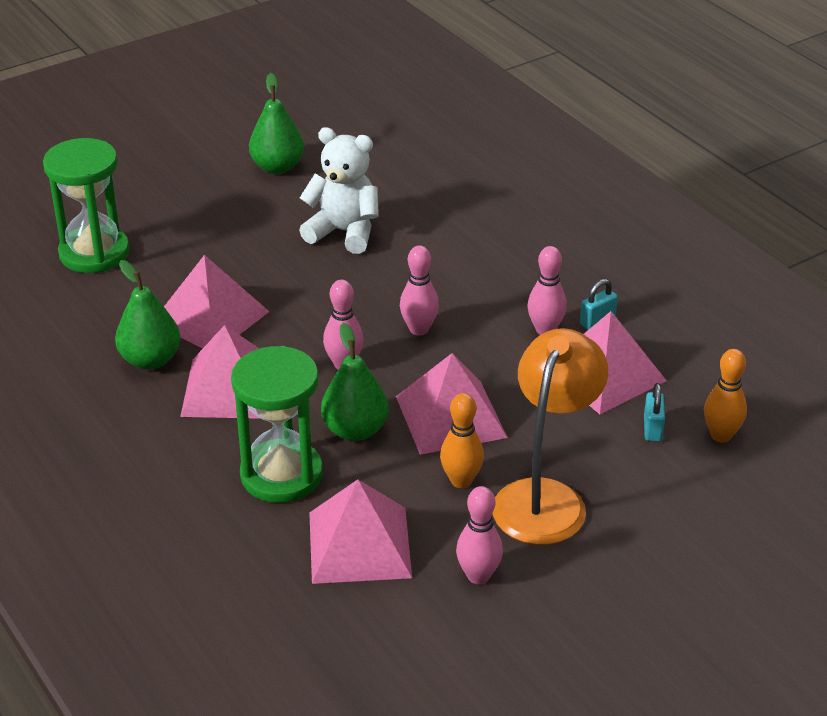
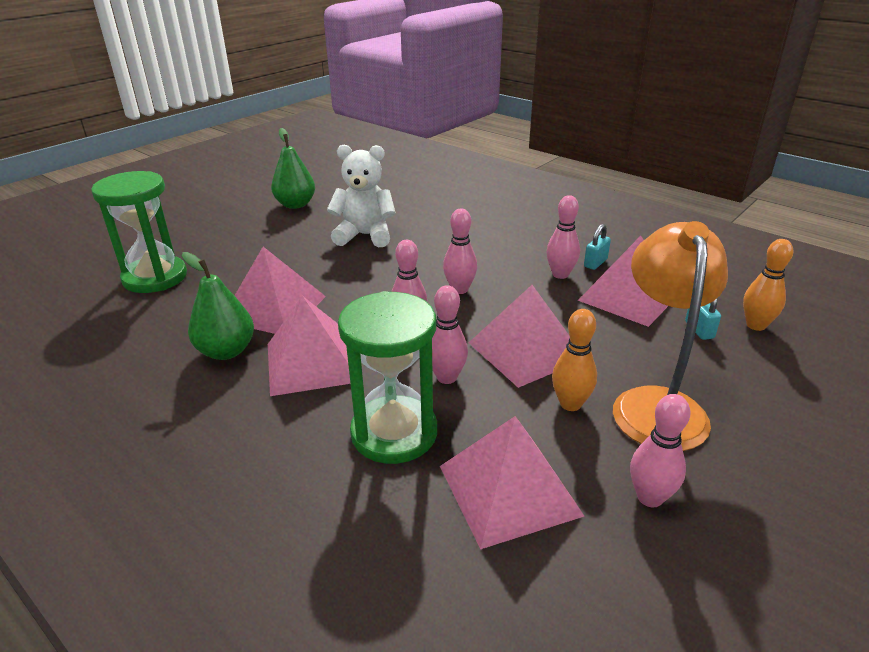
camera: 15 degrees left, 5 degrees down
(355, 430) = (446, 377): green pear -> pink bowling pin

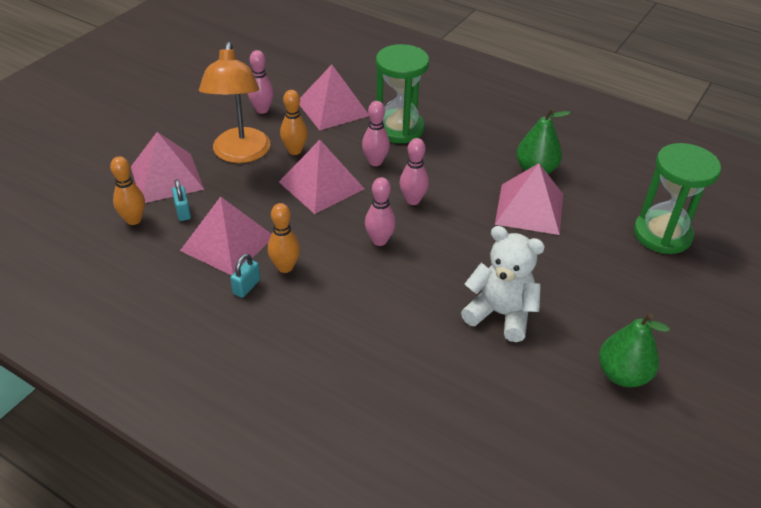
camera: 170 degrees right, 10 degrees up
(312, 362) = (470, 166): pink pyramid -> pink pyramid (166, 178)
(365, 235) = (500, 314): white teddy bear -> white teddy bear turned 150 degrees counterclockwise
(560, 274) = (285, 267): pink bowling pin -> orange bowling pin

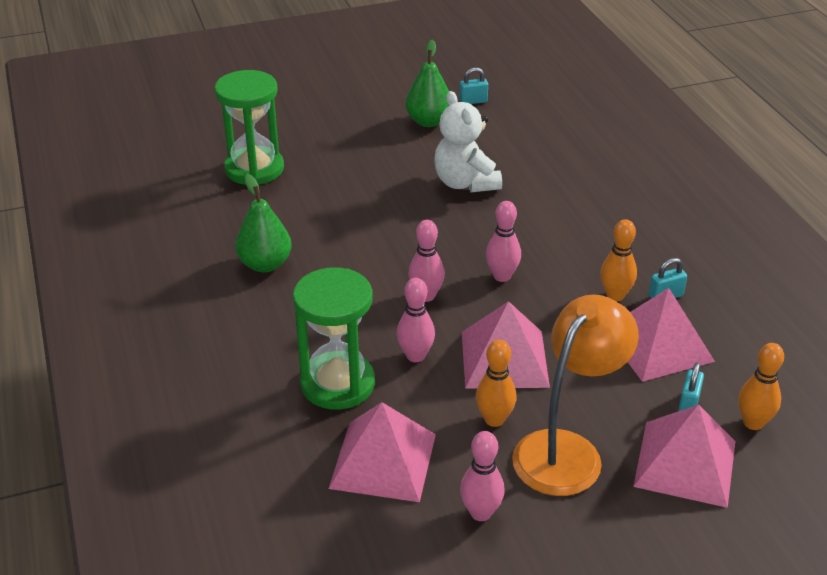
camera: 140 degrees left, 5 degrees down
(529, 209) = (328, 236): pink pyramid -> none
(625, 437) = (473, 101): none -> turquoise padlock

